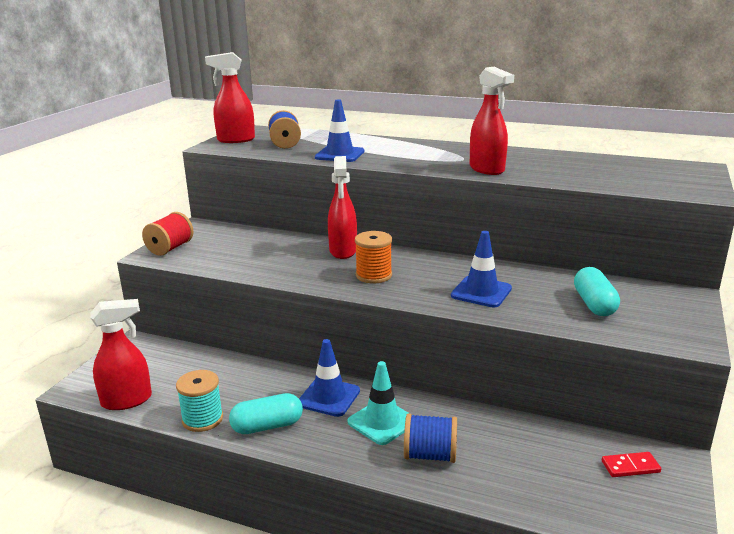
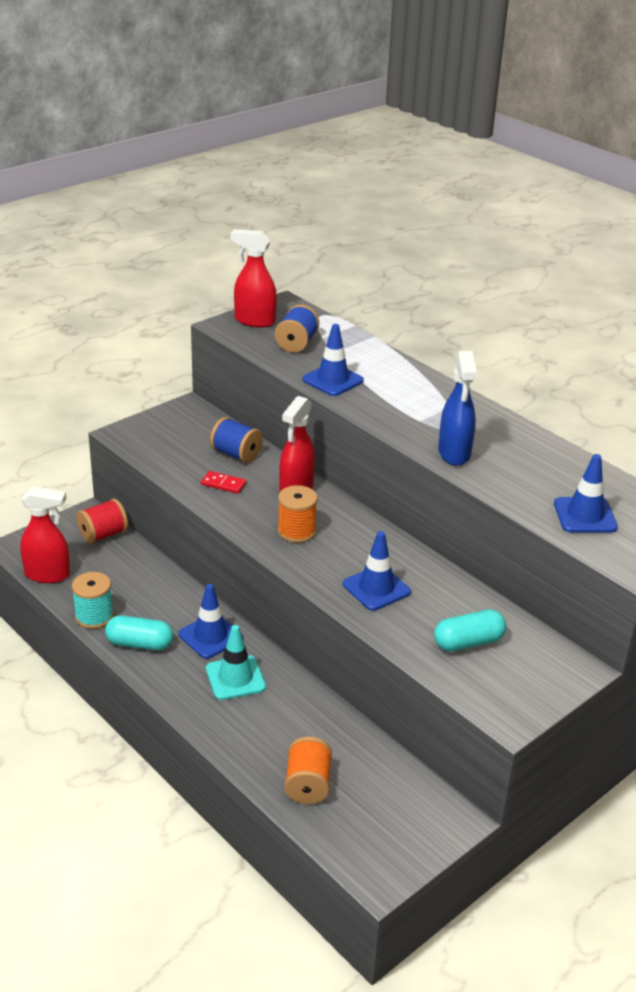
camera: 25 degrees right, 10 degrees up
(170, 248) = (143, 431): red spool -> red spool (103, 534)
(430, 455) = (248, 724): blue spool -> blue spool (236, 454)
(487, 169) = (454, 453): red spray bottle -> blue spray bottle
(532, 485) = (307, 785): none -> orange spool
(594, 304) = (468, 642): turquoise capsule -> turquoise capsule turned 45 degrees clockwise
(627, 177) = (585, 515): none -> blue traffic cone
(630, 466) = (408, 807): red domino -> red domino (223, 484)

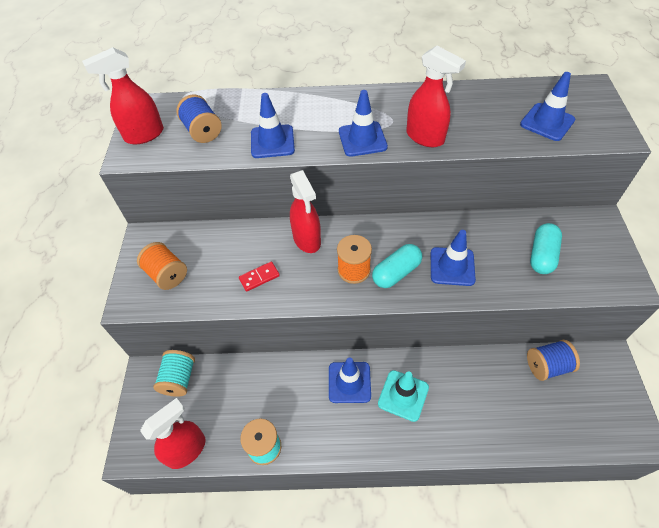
camera: 45 degrees left, 20 degrees up
(103, 534) = (179, 379): red spool -> turquoise spool
(139, 644) = (320, 434): turquoise capsule -> turquoise capsule (396, 273)
(236, 454) = (232, 247): blue spool -> blue spool (547, 366)
(307, 785) = (534, 421): orange spool -> orange spool (167, 274)
(402, 422) = (362, 139): none -> blue traffic cone
(454, 453) = (425, 137): blue spray bottle -> red spray bottle

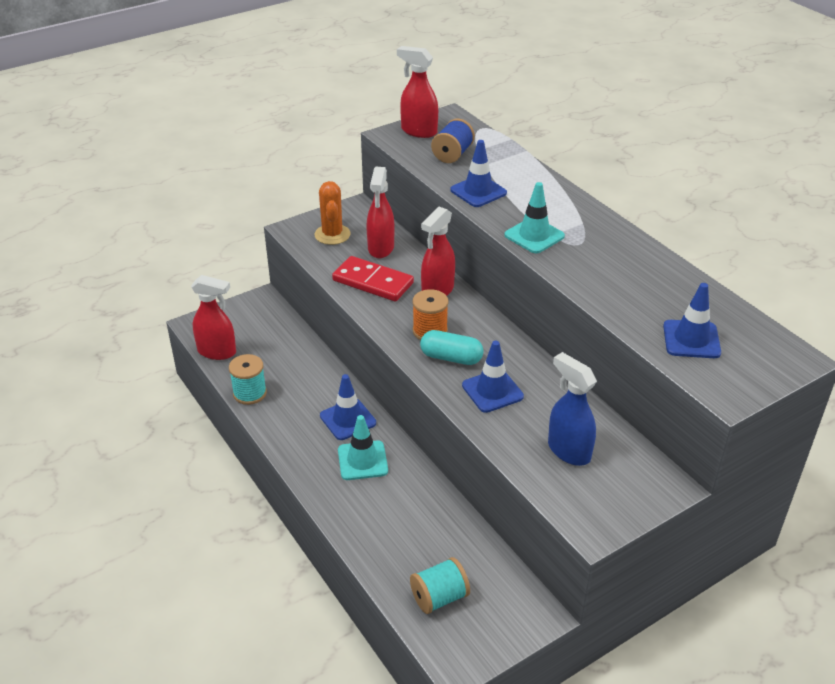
camera: 55 degrees right, 15 degrees down
(167, 274) = (332, 235): orange spool -> orange cactus
(179, 379) = (271, 318): turquoise spool -> turquoise spool (439, 597)
(259, 277) = (373, 282): red domino -> red domino, size x1.99
(362, 139) = (534, 236): blue traffic cone -> turquoise traffic cone
(425, 137) = (577, 270): red spray bottle -> red spray bottle (381, 248)
(542, 255) = (568, 451): turquoise capsule -> blue spray bottle
(547, 366) = (483, 560): blue spool -> none

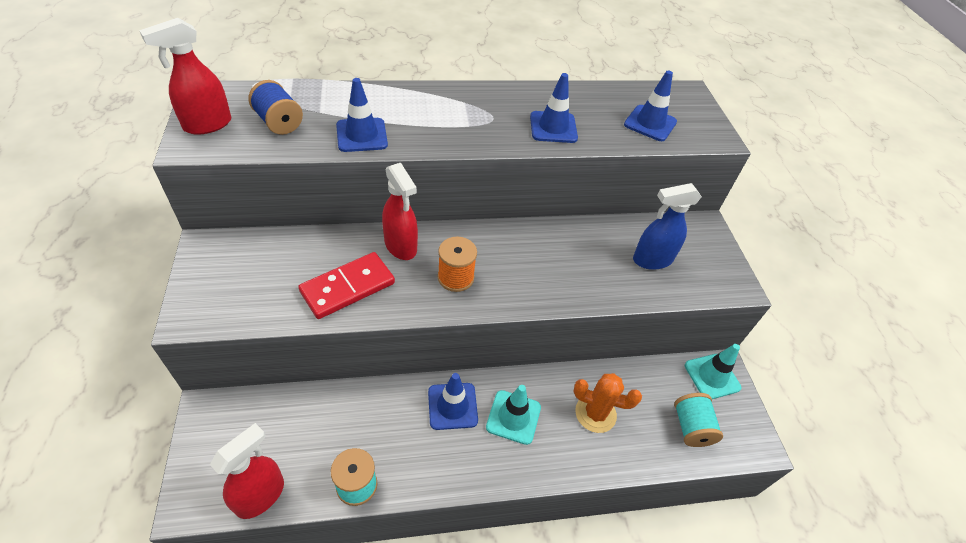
camera: 70 degrees left, 10 degrees up
(332, 235) = (235, 286): orange cactus -> orange cactus (595, 413)
(381, 248) = (297, 257): red spray bottle -> none
(451, 358) = (502, 279): turquoise capsule -> none
(492, 391) = (561, 272): blue traffic cone -> blue traffic cone (553, 127)
(534, 236) = (462, 135): turquoise traffic cone -> turquoise traffic cone (712, 376)

